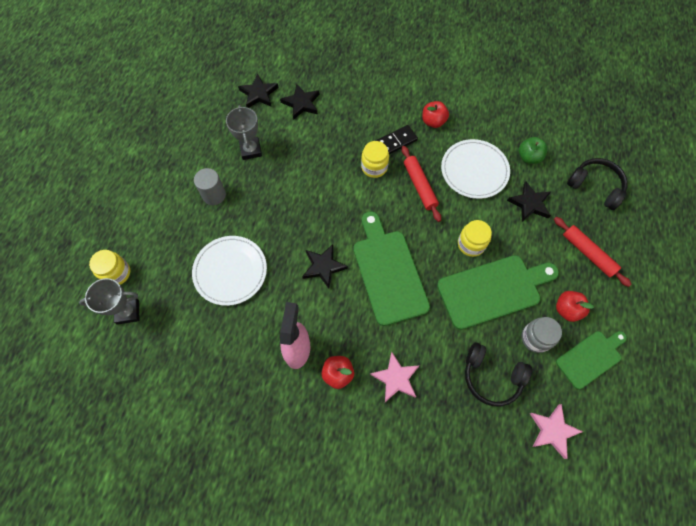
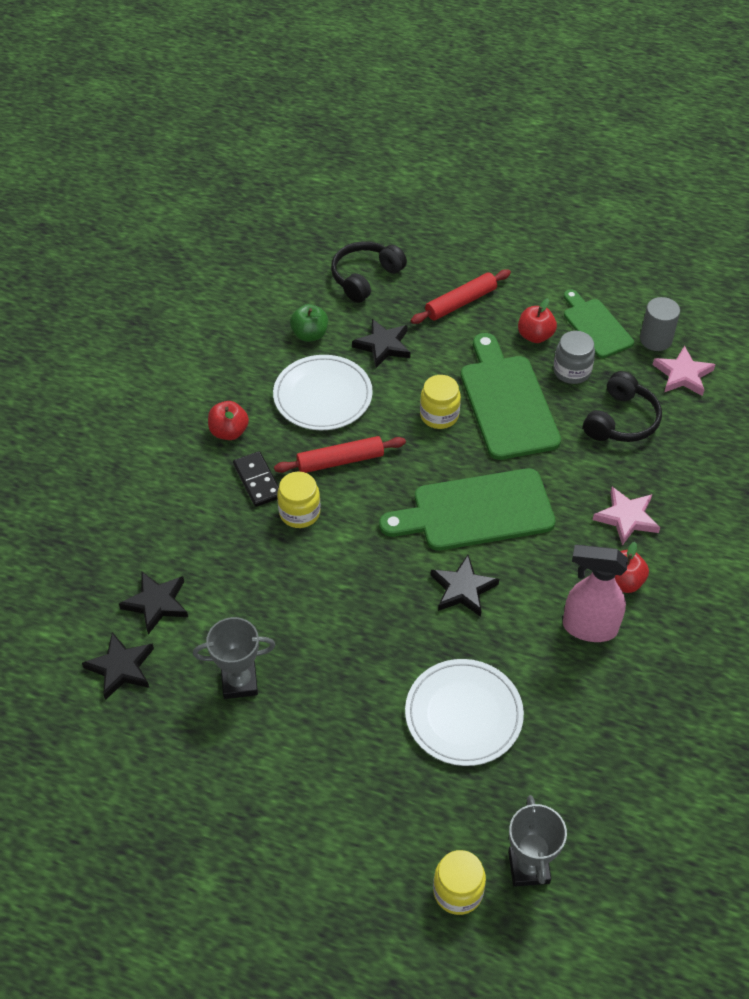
camera: 85 degrees left, 15 degrees down
(214, 195) = (321, 739): grey cylinder -> grey cylinder (655, 339)

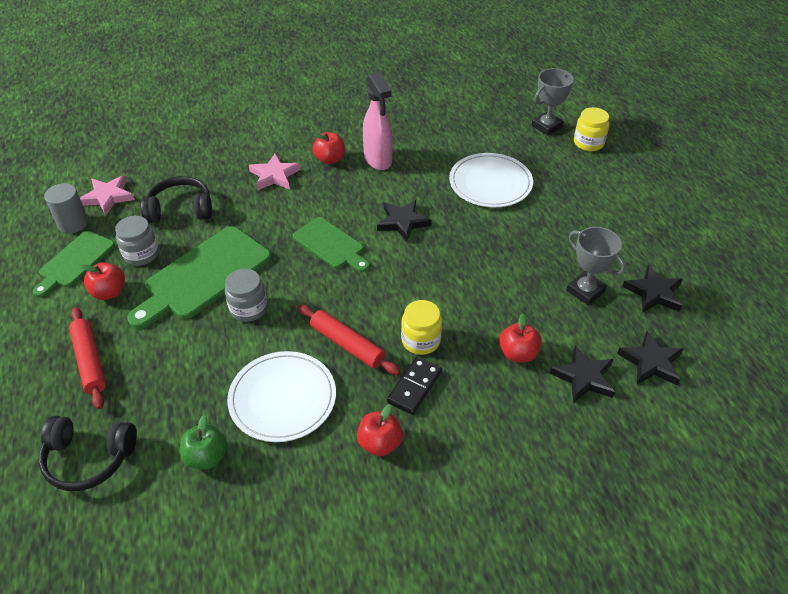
camera: 125 degrees left, 5 degrees down
(223, 573) = (518, 353): none -> red apple
(383, 346) = (186, 389): black star -> black star (653, 293)
(439, 415) = (248, 308): yellow jar -> grey jar
(461, 303) = (90, 361): red rolling pin -> red rolling pin turned 45 degrees clockwise
(476, 511) = (331, 245): green cutting board -> green cutting board, size x0.61

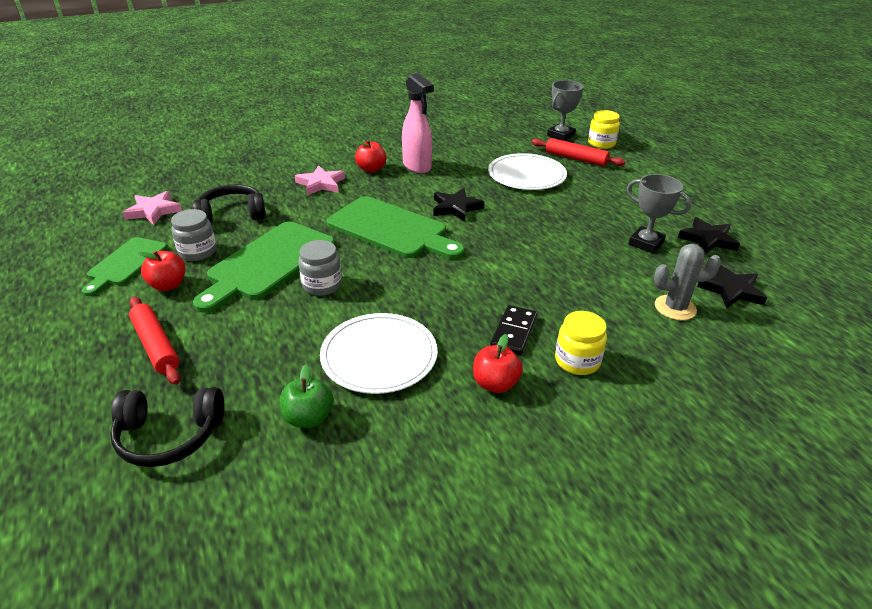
camera: 10 degrees left, 10 degrees down
(73, 223) = (119, 234): grey cylinder -> none
(331, 245) = (392, 229): green cutting board -> green cutting board, size x1.64
(347, 344) = (433, 304): red rolling pin -> red rolling pin (576, 158)
(421, 340) = (506, 294): yellow jar -> yellow jar (577, 361)
(518, 353) = (604, 295): red apple -> none
(583, 377) = (675, 308): black star -> grey cactus

